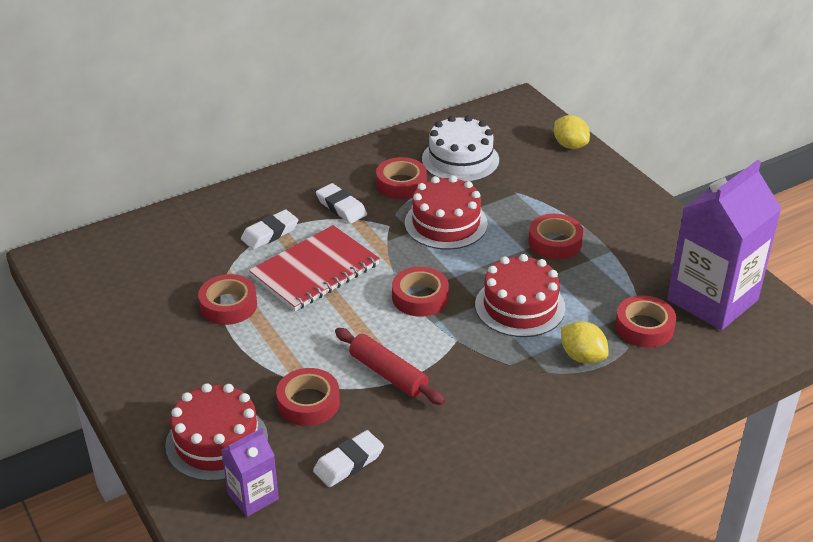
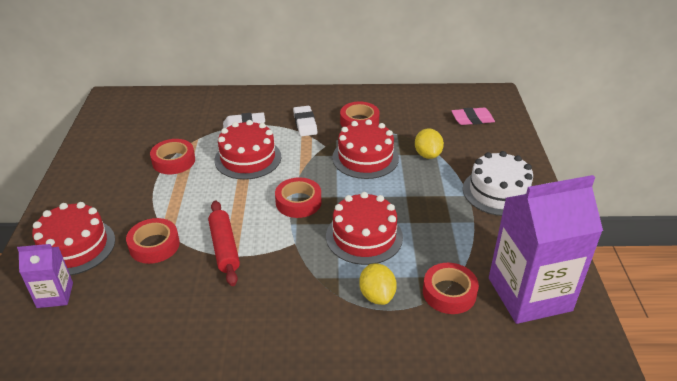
camera: 30 degrees right, 0 degrees up
(315, 270) = (248, 158): red notebook -> red cake
(348, 462) = (135, 300): white eraser -> none
(460, 160) = (416, 119): white cake -> white cake (498, 192)
(520, 140) = (472, 119): none -> pink eraser
(555, 242) = (434, 199): red tape -> none
(570, 145) = (508, 134): yellow lemon -> yellow lemon (427, 155)

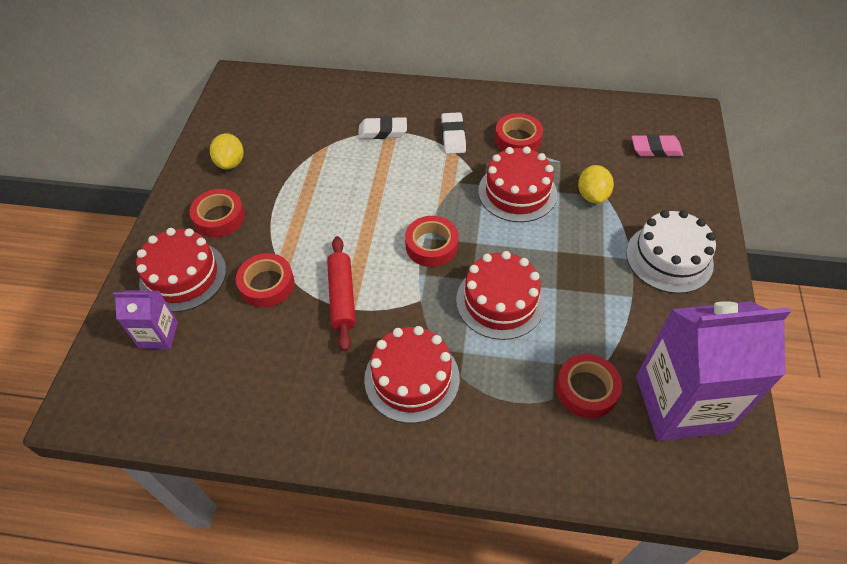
camera: 10 degrees right, 15 degrees up
(174, 161) = (298, 173): red tape -> red tape (219, 217)
(248, 158) = (381, 178): red cake -> red cake (412, 378)
(377, 295) = (503, 381): yellow lemon -> yellow lemon (230, 163)

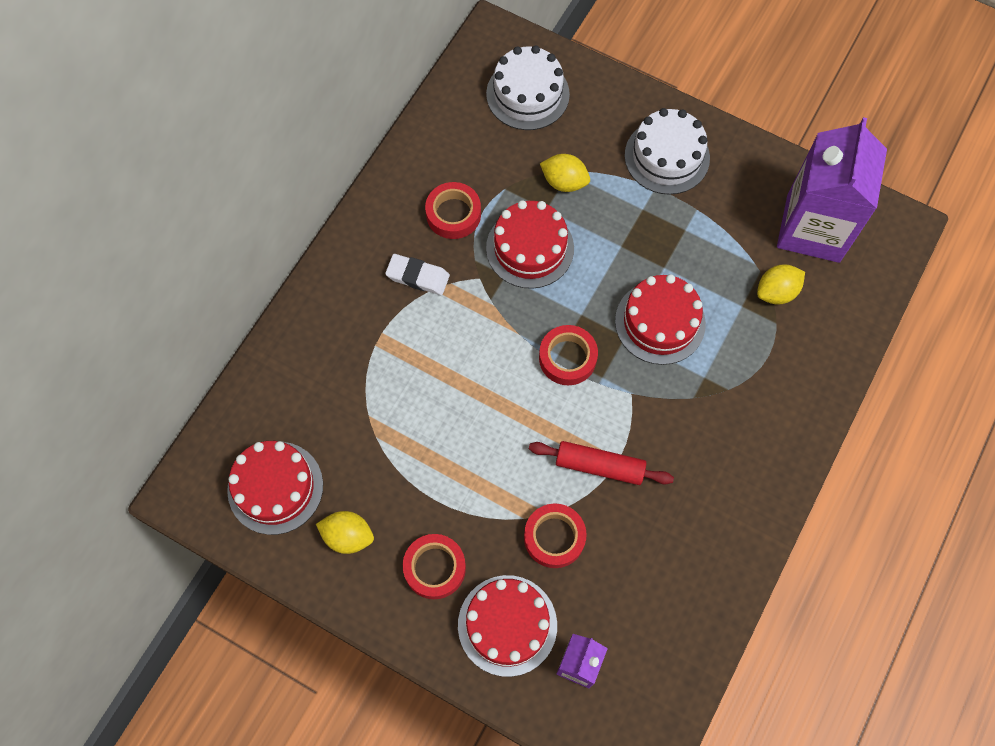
camera: 70 degrees left, 15 degrees up
(382, 131) = (374, 348): white eraser -> none
(412, 378) = (716, 432): red cake -> red cake (275, 487)
(586, 389) = (776, 292): red tape -> yellow lemon
(655, 149) = (527, 94): pink eraser -> white cake

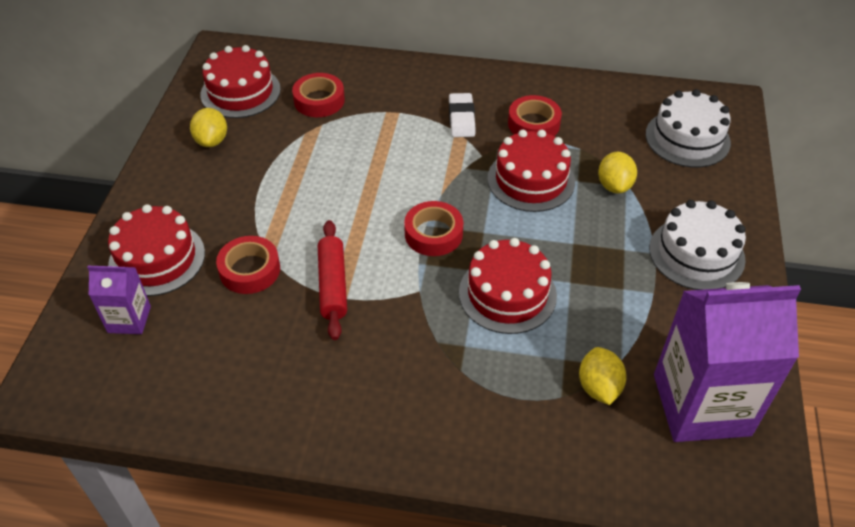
camera: 70 degrees right, 20 degrees down
(434, 568) = (198, 198): red tape -> red tape (319, 100)
(776, 292) = (599, 387): yellow lemon -> yellow lemon turned 45 degrees clockwise

